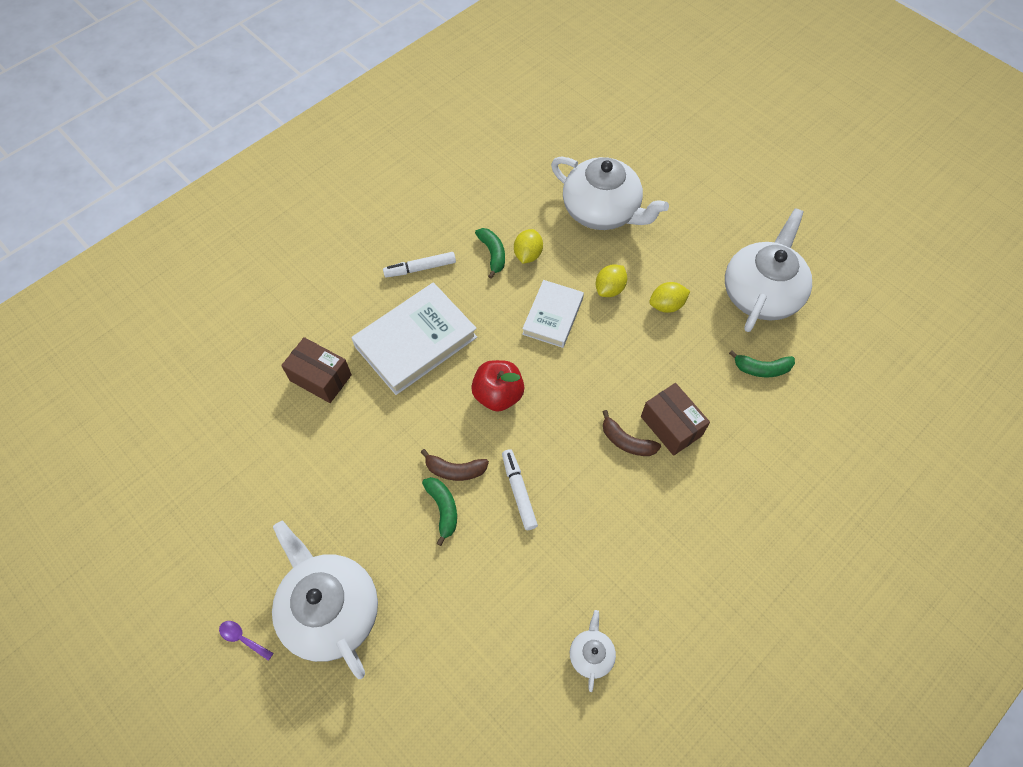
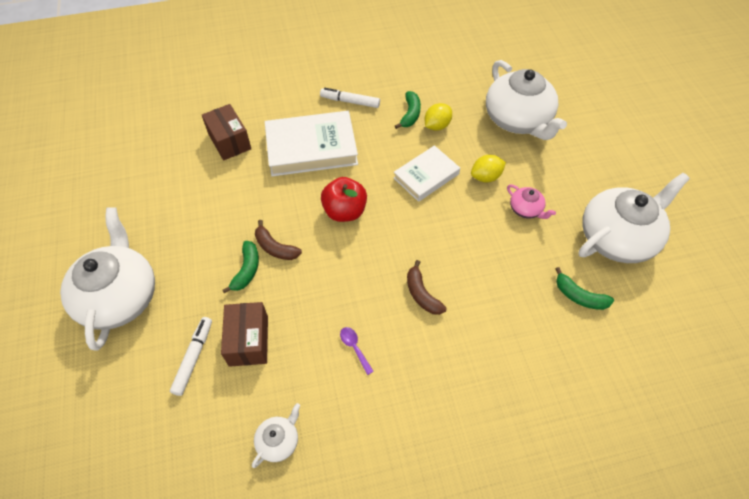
camera: 30 degrees right, 5 degrees down
(243, 639) = (51, 283): purple spoon -> purple spoon (354, 348)
(519, 491) = (311, 287): white marker -> white marker (193, 357)
(666, 305) = (526, 209): yellow lemon -> pink teapot
(671, 426) = (467, 301): brown box -> brown box (248, 341)

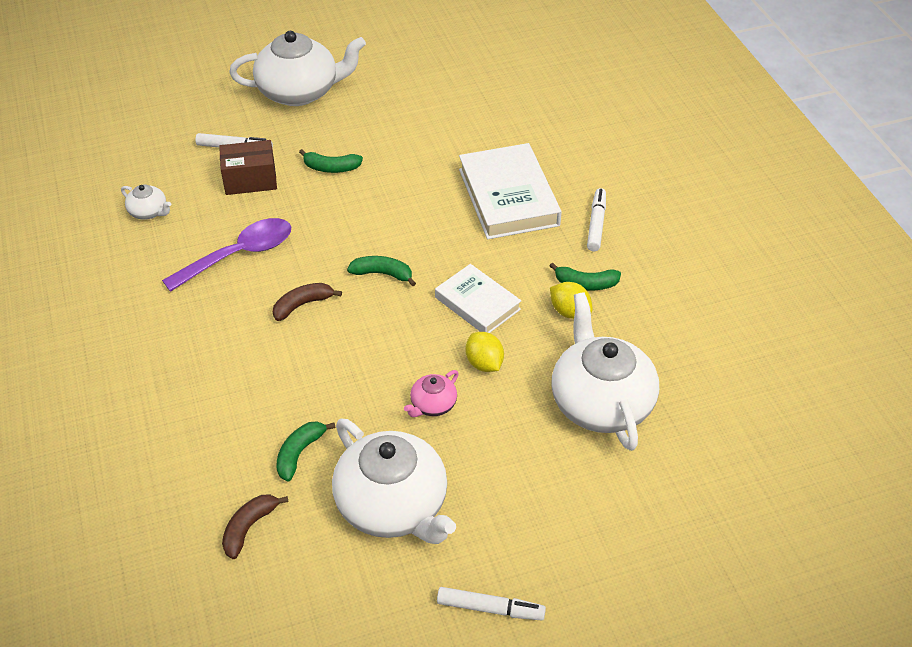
camera: 85 degrees right, 10 degrees down
(229, 141) = (507, 130): brown box -> none
(275, 247) = (360, 185): brown banana -> brown banana (249, 528)
(345, 211) = (414, 234): red apple -> none
(354, 348) = (239, 255): purple spoon -> purple spoon, size x2.44
(390, 235) = (382, 274): none -> green banana
(518, 120) = (600, 402): white teapot -> white teapot turned 105 degrees clockwise
(685, 190) = (490, 608): none -> white marker

